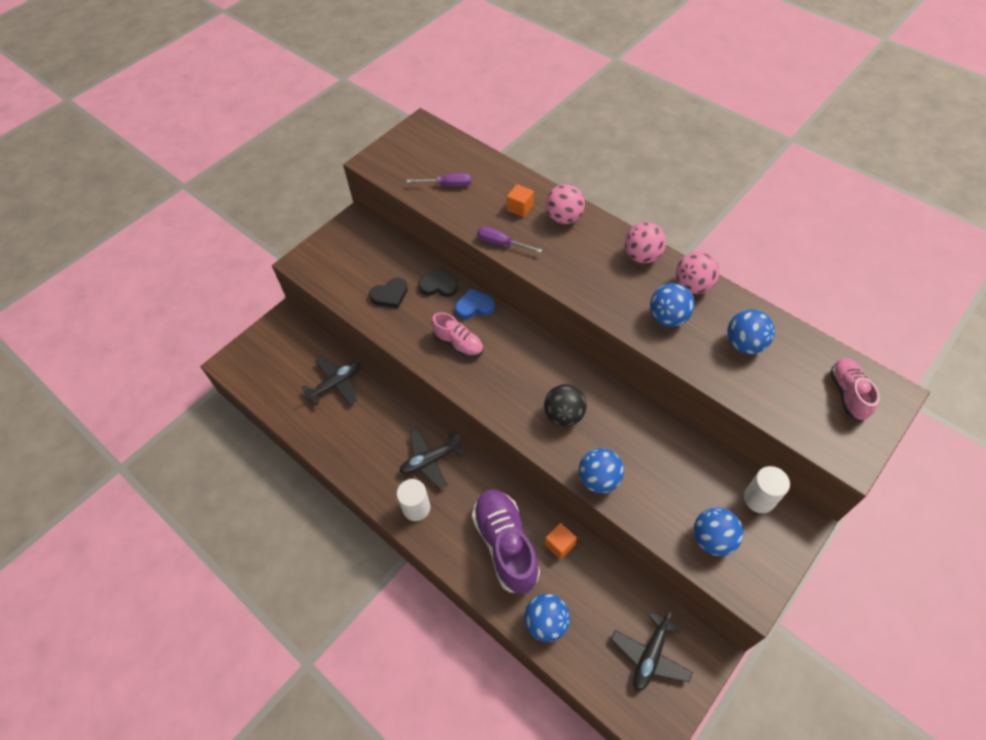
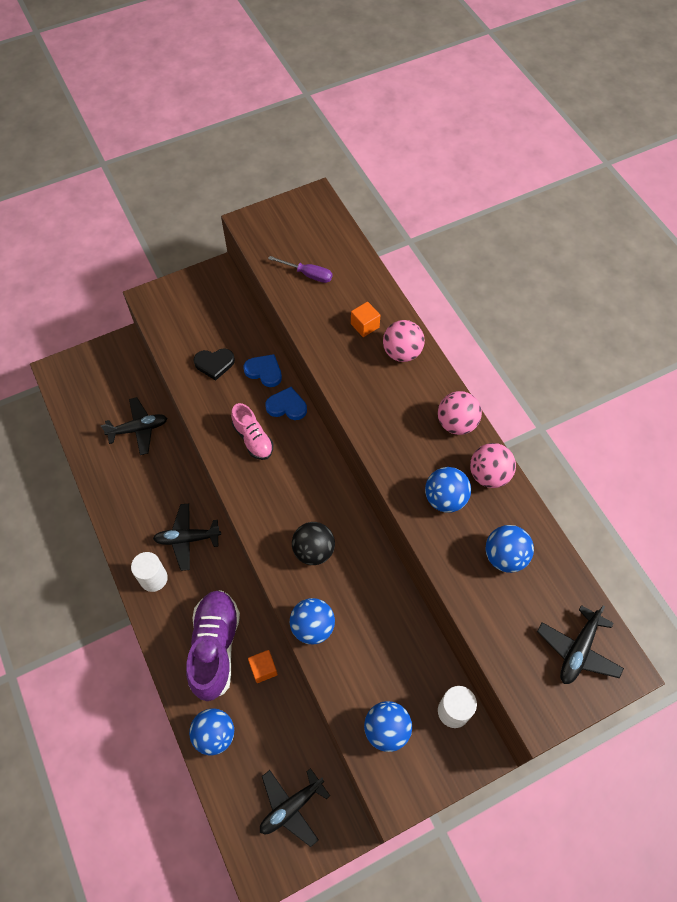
camera: 20 degrees right, 5 degrees up
(439, 285) = (264, 371): black heart -> blue heart
(501, 243) = (327, 357): purple screwdriver -> none
(848, 394) = (578, 650): pink shoe -> black plane

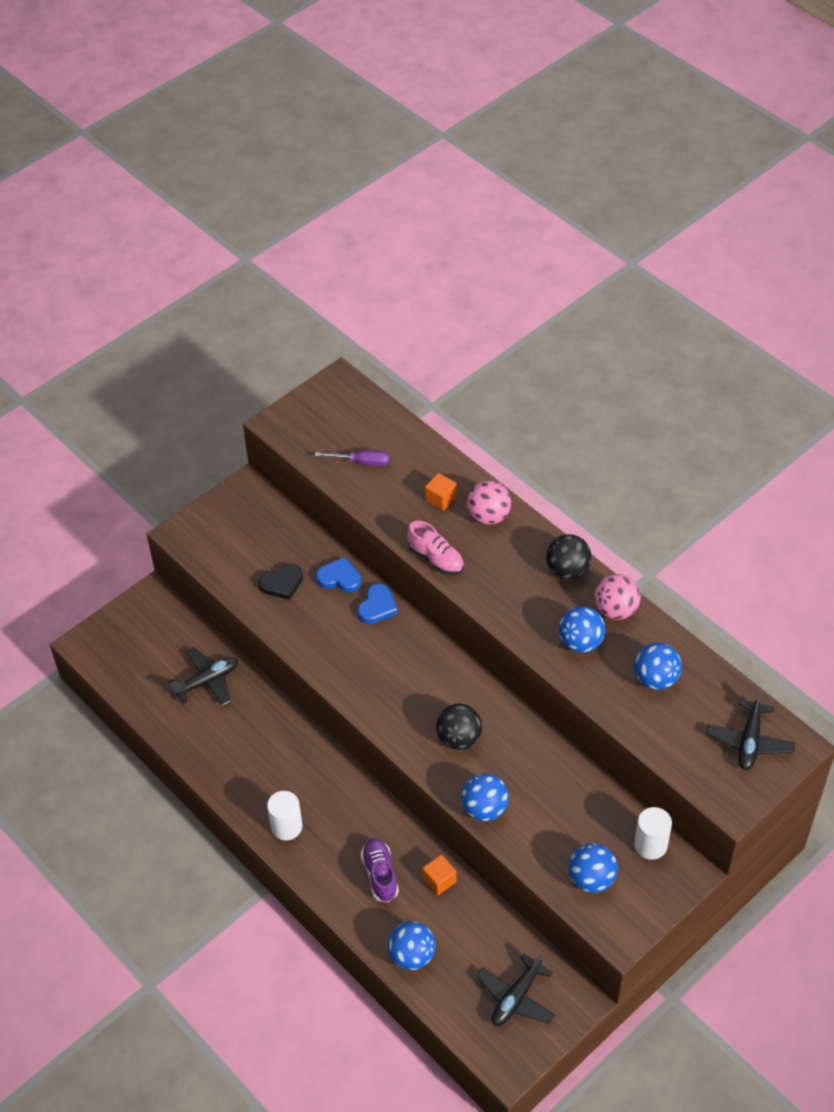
camera: 15 degrees left, 10 degrees down
(187, 539) = (308, 778): black plane -> none
(215, 647) = (380, 875): purple shoe -> purple shoe, size x0.58
(253, 439) = (353, 648): pink shoe -> pink shoe (436, 558)
(287, 406) = (377, 606): blue heart -> blue heart turned 120 degrees clockwise
(456, 423) = (567, 570): pink ball -> black ball

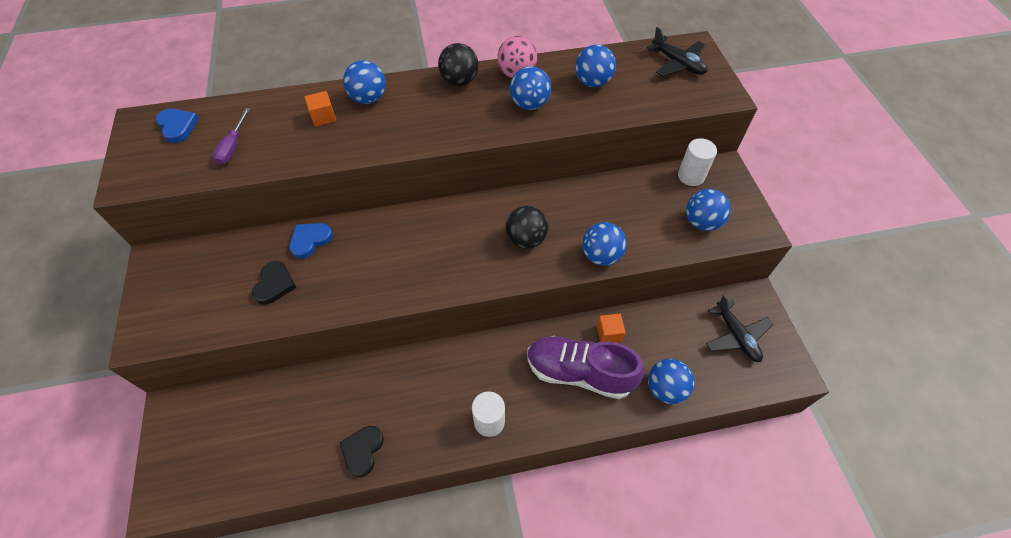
camera: 60 degrees left, 5 degrees up
(203, 749) = (362, 450): none -> black heart
(207, 681) = (298, 409): black plane -> none
(361, 462) = (233, 146): purple screwdriver -> purple screwdriver turned 150 degrees clockwise
(377, 606) = (361, 229): blue heart -> blue heart (177, 126)
(380, 875) = (579, 372): purple shoe -> purple shoe, size x1.72
(436, 558) = (376, 147): pink shoe -> none
(488, 516) = (369, 98): pink ball -> blue ball

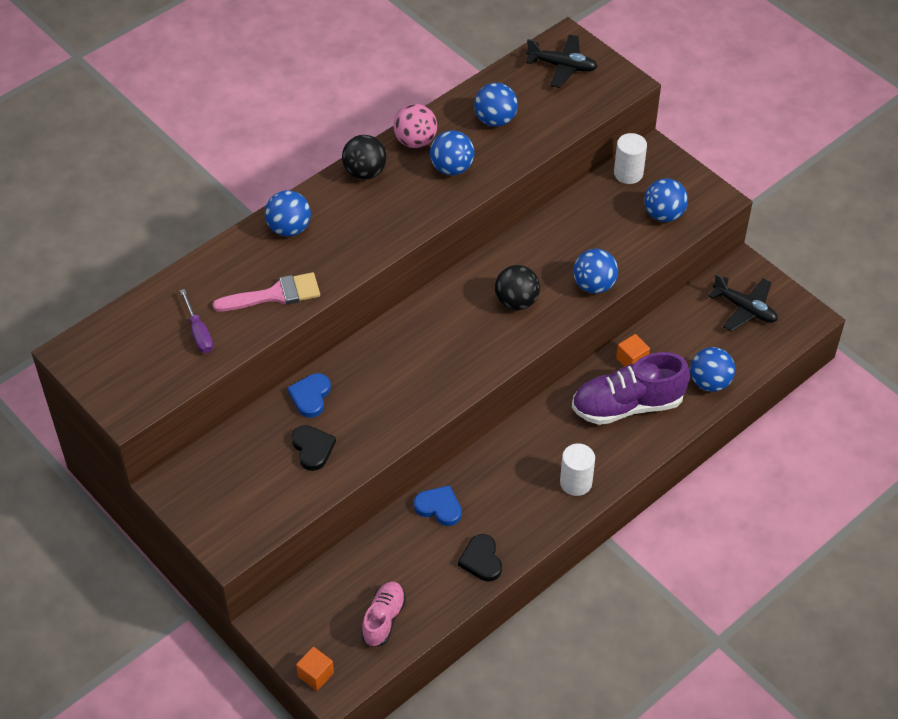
camera: 30 degrees left, 5 degrees down
(177, 126) = (120, 339): blue heart -> blue heart (439, 507)
(248, 460) = (383, 619): none -> pink shoe
(313, 143) = (275, 295): none -> pink brush
(323, 117) = (261, 266): orange cube -> orange cube (316, 674)

